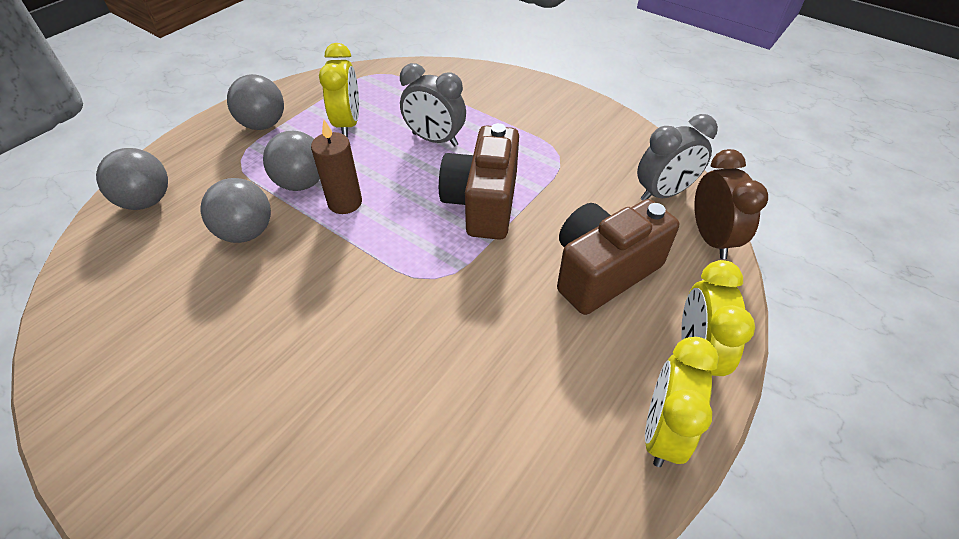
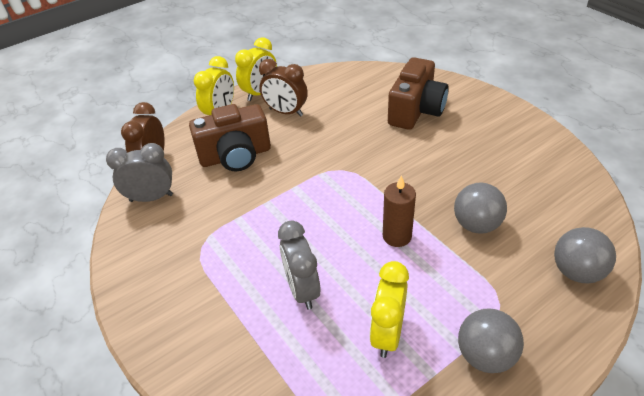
camera: 160 degrees left, 5 degrees down
(301, 183) = (435, 263): grey ball -> none
(435, 140) = (302, 289): grey clock -> grey clock turned 150 degrees counterclockwise
(483, 203) = (287, 215): brown camera -> brown camera (416, 111)
(577, 383) = (286, 112): none -> brown clock

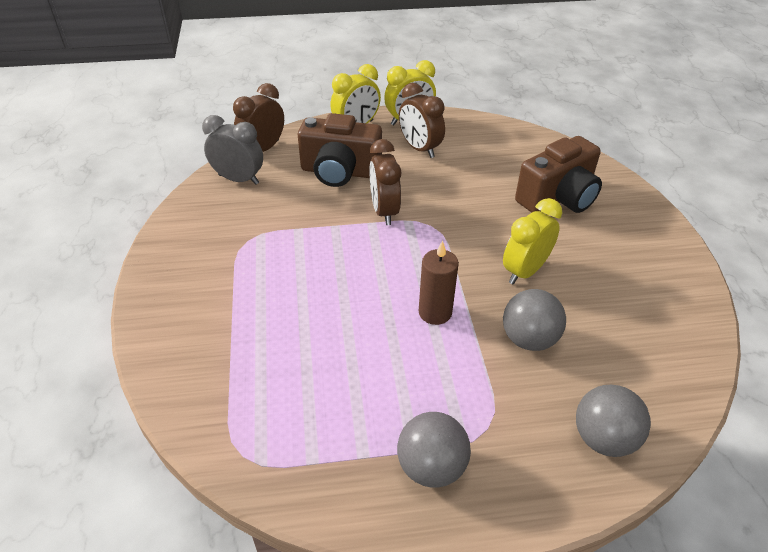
camera: 25 degrees right, 0 degrees up
(297, 174) = (384, 211): none -> brown clock
(302, 289) = (305, 319): grey clock -> none
(387, 333) = (352, 397): yellow clock -> yellow clock (524, 271)

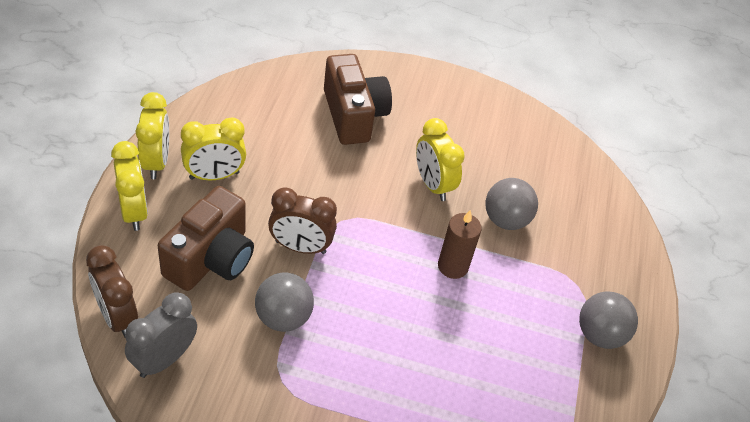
camera: 75 degrees left, 5 degrees up
(419, 149) = (214, 176): brown clock -> yellow clock
(603, 438) = (606, 225): grey ball -> grey ball (283, 317)

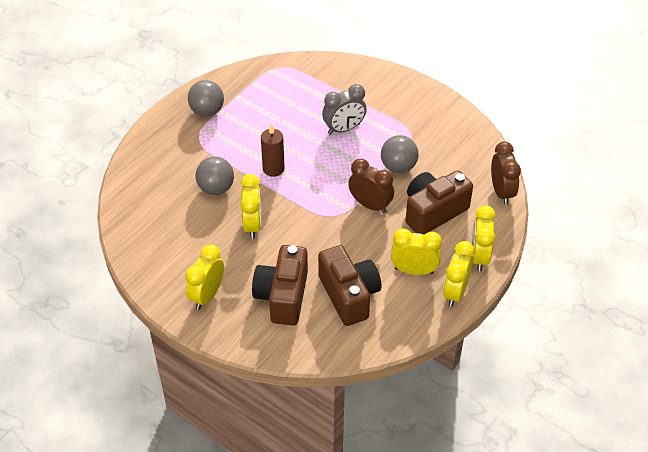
camera: 150 degrees left, 0 degrees up
(164, 359) = (477, 162): grey clock -> grey clock (344, 129)
(281, 132) = (349, 295): none -> brown camera
(433, 99) = (207, 295): none -> yellow clock

